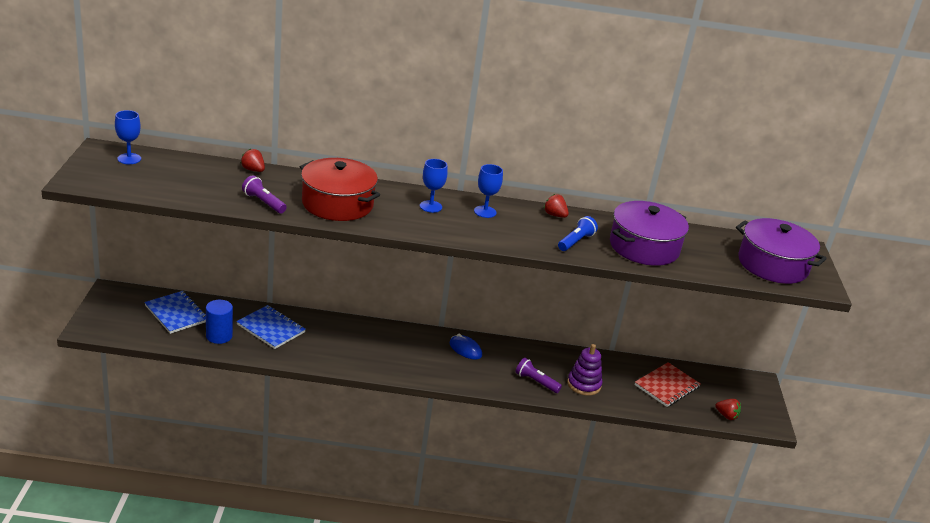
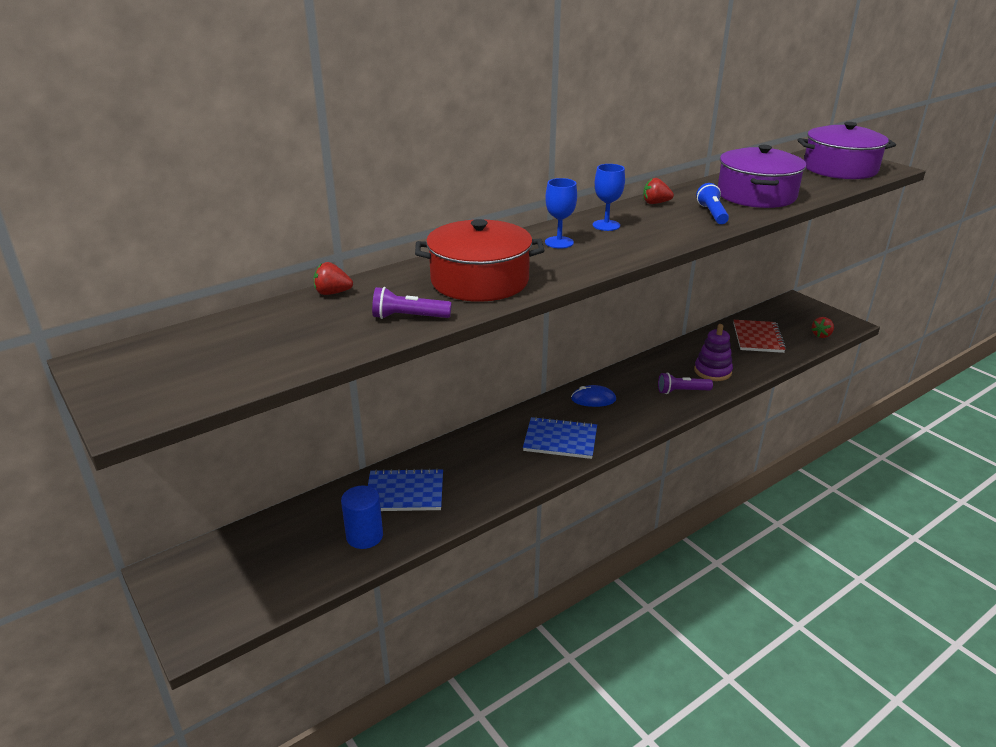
camera: 35 degrees left, 0 degrees up
(129, 159) = (157, 354): blue goblet -> none
(176, 313) = (281, 544): blue notebook -> blue notebook (560, 440)
(726, 416) = (821, 335): red strawberry -> red strawberry turned 135 degrees clockwise

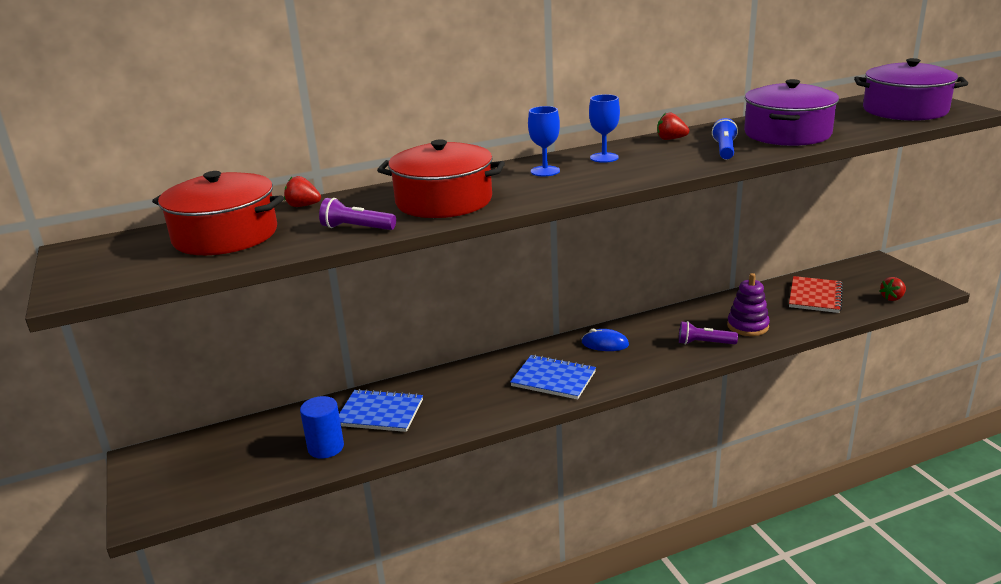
camera: 15 degrees right, 5 degrees down
(268, 334) = (225, 235): none -> red pot

